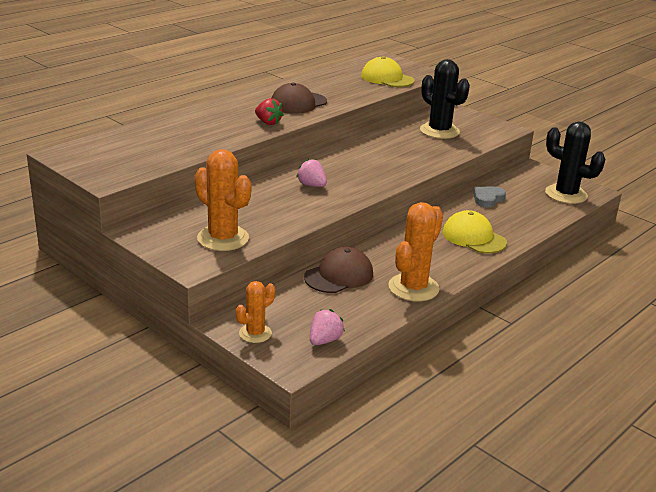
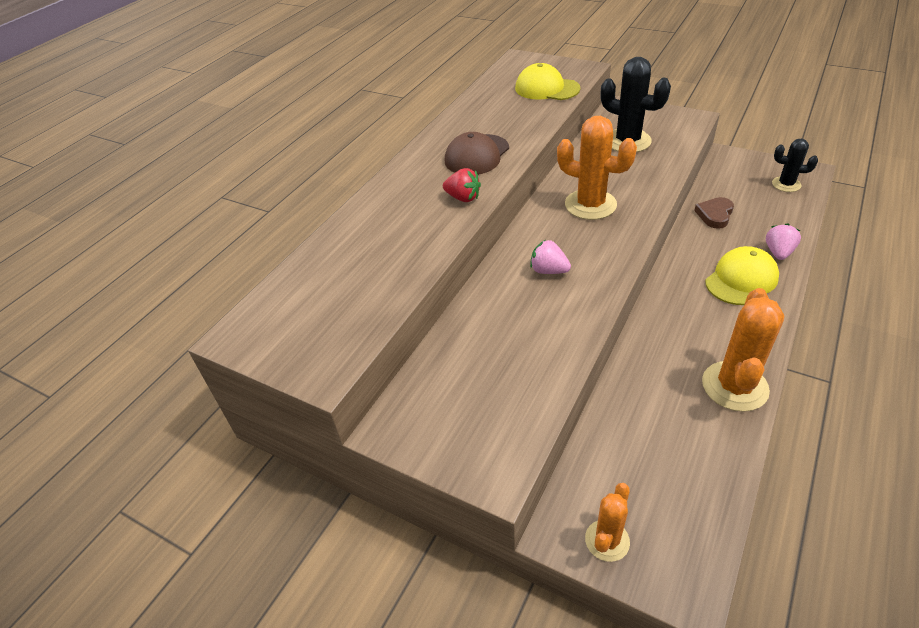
camera: 10 degrees left, 15 degrees up
(223, 238) = (502, 404): orange cactus -> orange cactus (590, 205)
(324, 340) = (696, 522): pink strawberry -> pink strawberry (778, 252)
(339, 275) = (640, 394): brown cap -> none
(473, 237) = (741, 279): yellow cap -> yellow cap turned 105 degrees clockwise
(487, 199) = (715, 215): grey heart -> brown heart
(566, 194) = (786, 184): black cactus -> black cactus, size x0.58

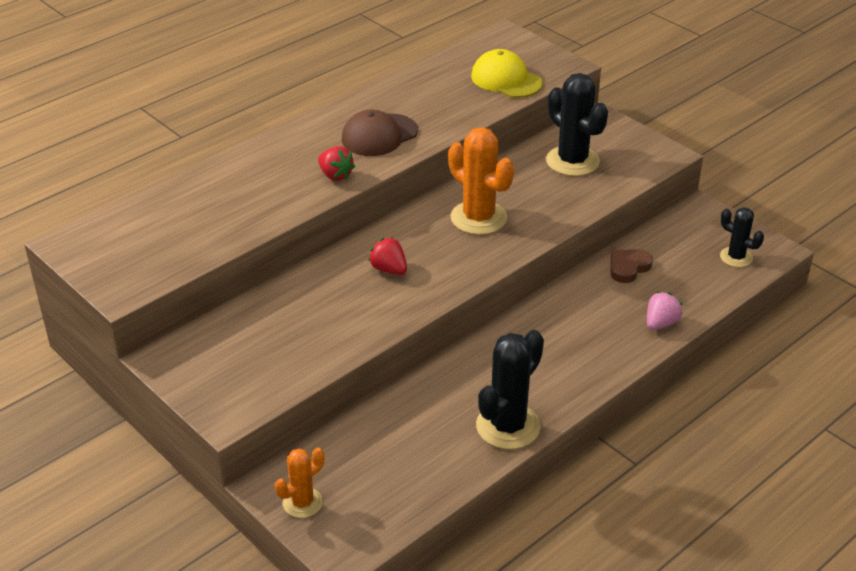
camera: 15 degrees right, 5 degrees down
(548, 270) = (389, 269): pink strawberry -> red strawberry
(734, 386) = (508, 426): orange cactus -> black cactus
(741, 279) = (598, 337): yellow cap -> none

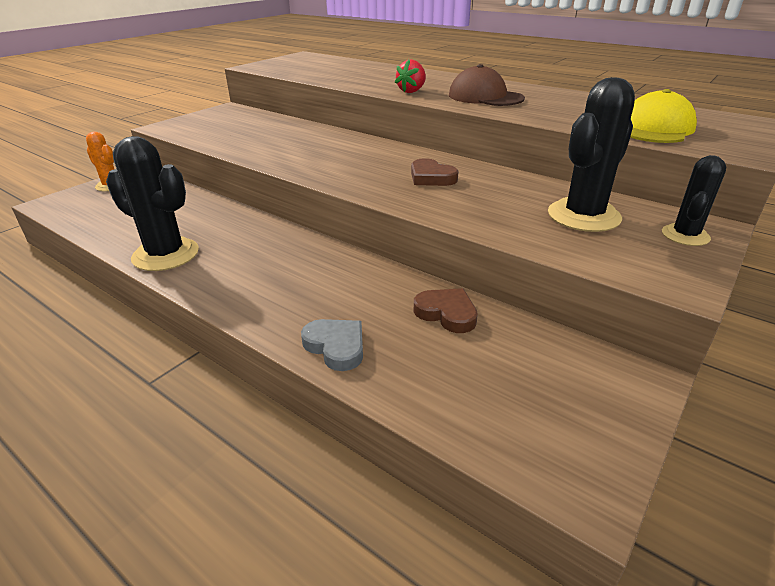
camera: 80 degrees right, 5 degrees down
(389, 269) = (335, 152): red strawberry -> none
(478, 218) = (431, 177): orange cactus -> brown heart
(661, 323) = (336, 346): pink strawberry -> grey heart
(736, 257) = (529, 426): black cactus -> black cactus (685, 235)

